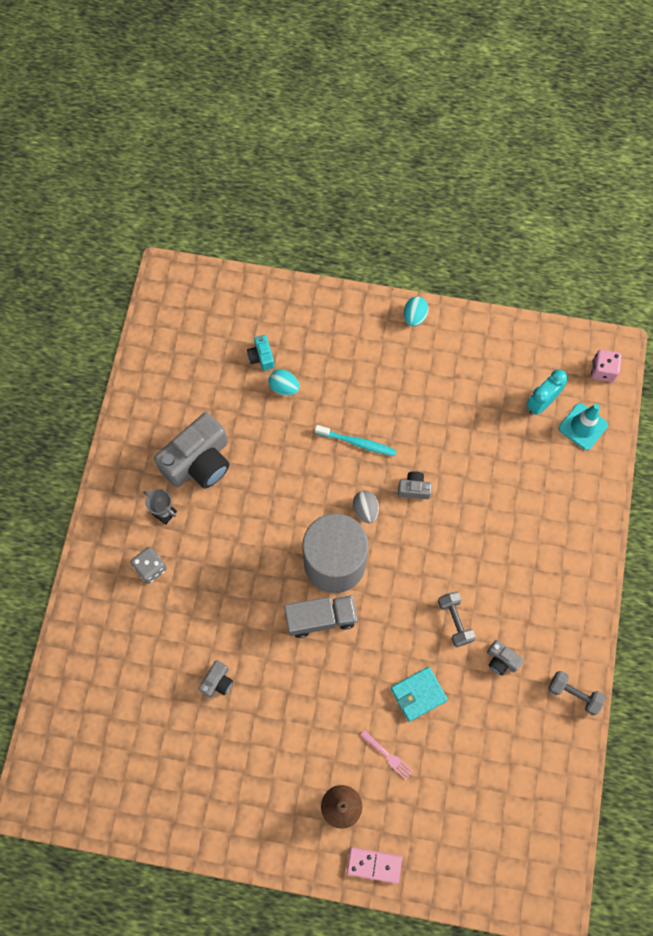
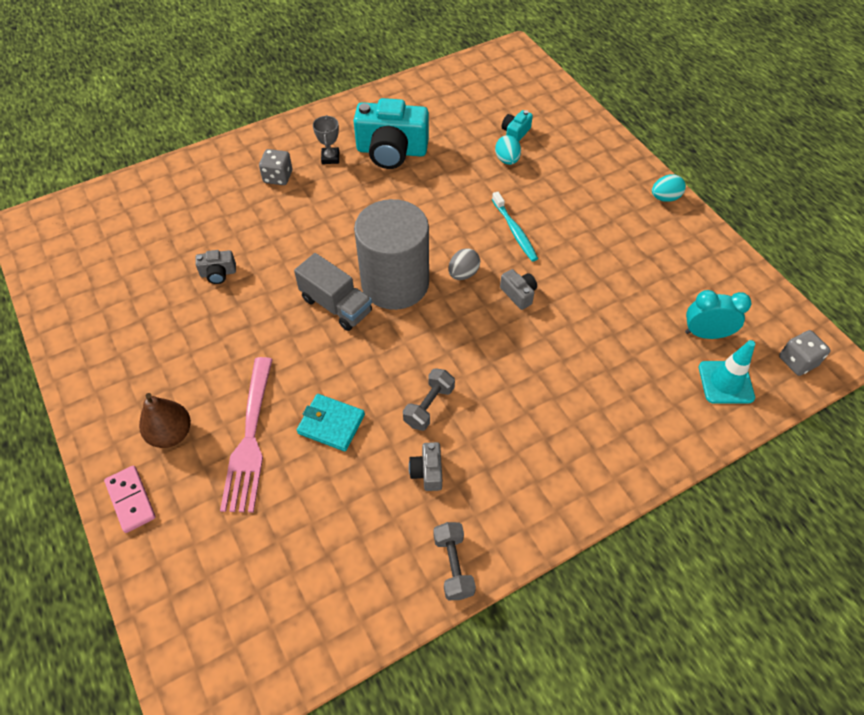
camera: 50 degrees right, 15 degrees down
(199, 462) = (391, 151): grey camera -> turquoise camera
(388, 756) = (250, 439): pink fork -> pink fork, size x2.29
(603, 370) = (797, 361): pink dice -> grey dice

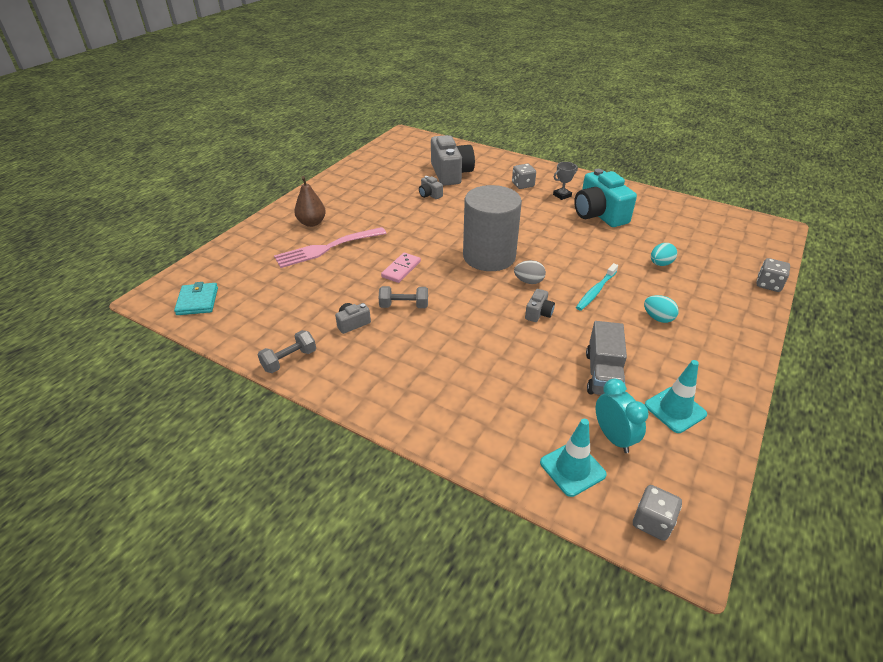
camera: 60 degrees right, 15 degrees down
(131, 500) = (264, 227): pink domino -> pink domino (401, 269)
(187, 228) = (451, 173): none -> grey camera
(331, 424) = (359, 272): turquoise wallet -> turquoise wallet (197, 301)
(336, 305) = (448, 241): grey truck -> grey truck (603, 374)
(515, 133) = (693, 258): turquoise camera -> none
(584, 113) = (768, 284): none -> grey dice
(665, 198) = (739, 362): turquoise egg -> turquoise egg (658, 318)
(695, 274) = (675, 410): none -> turquoise traffic cone

